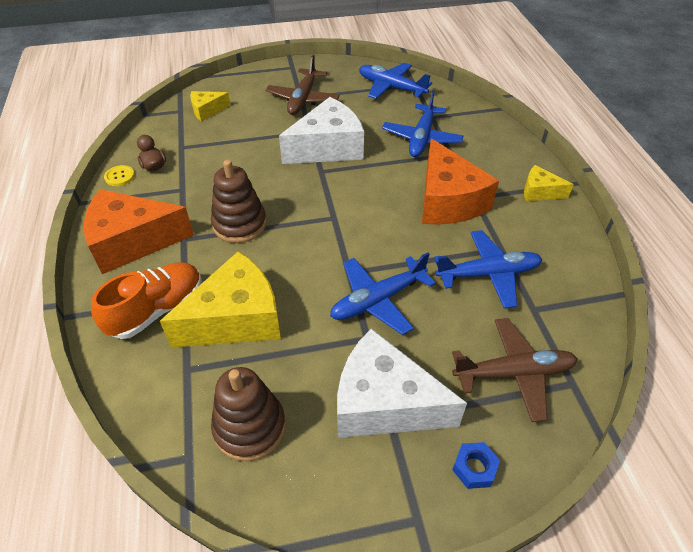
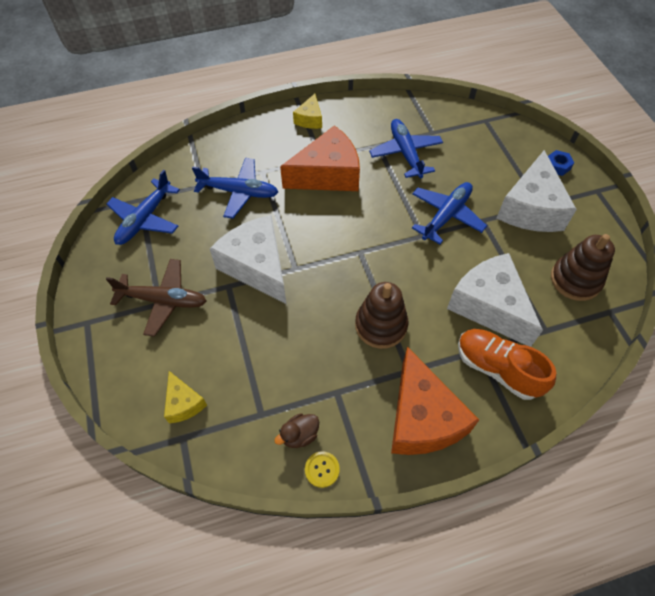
camera: 95 degrees left, 10 degrees up
(236, 318) = (489, 306): yellow cheese -> white cheese
(378, 300) = (446, 216): blue plane -> blue plane turned 105 degrees counterclockwise
(514, 373) = (487, 145): brown plane -> none

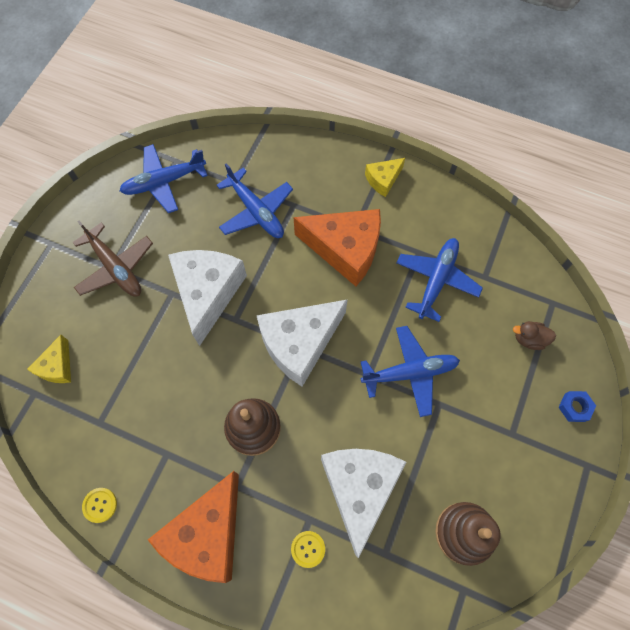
camera: 40 degrees right, 10 degrees up
(299, 435) = (109, 464): brown duck -> brown duck (529, 339)
(497, 369) = (308, 549): orange shoe -> yellow button
(531, 208) = (498, 429): white cheese -> white cheese (299, 343)

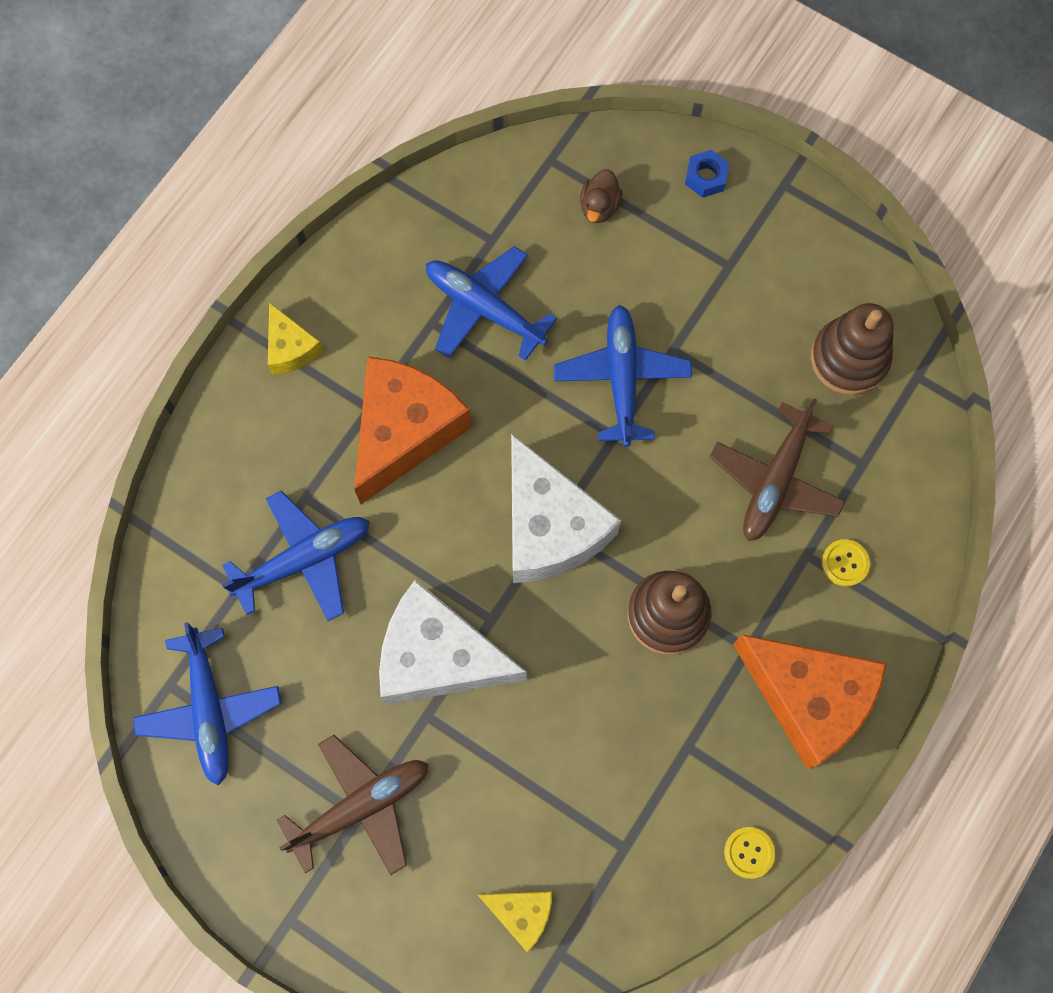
camera: 80 degrees left, 5 degrees up
(359, 489) = (775, 480): white cheese -> brown plane

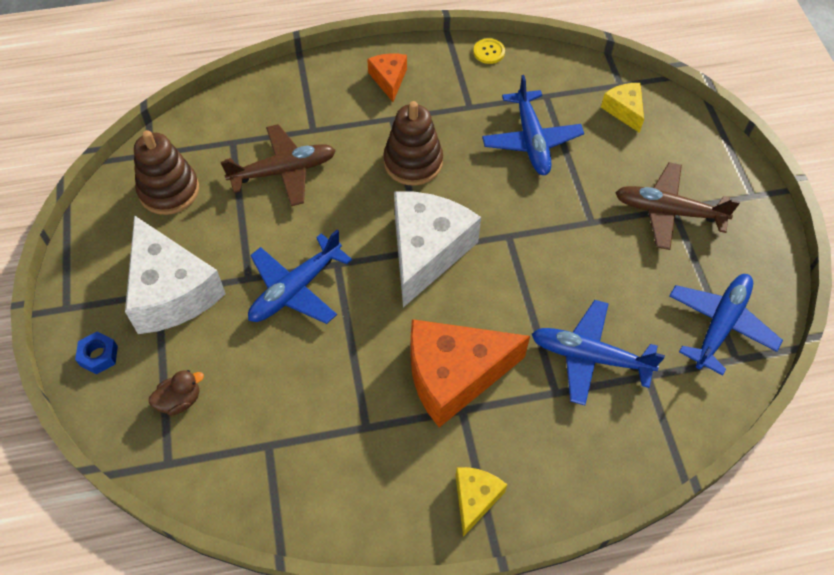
camera: 135 degrees left, 15 degrees down
(438, 656) = (557, 242): white cheese -> white cheese (171, 291)
(484, 308) = (324, 404): blue plane -> blue plane (531, 140)
(808, 698) = (389, 79): orange cheese -> orange cheese, size x0.50
(845, 563) = (300, 112): yellow button -> none

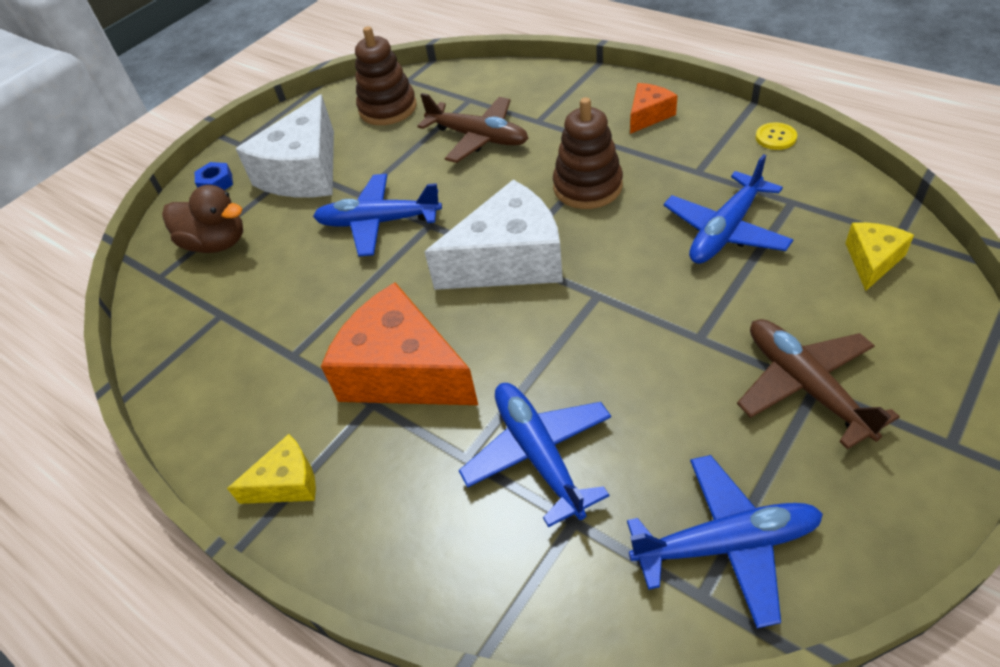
camera: 55 degrees right, 10 degrees down
(180, 400) = (216, 243): brown duck -> brown duck, size x1.66

